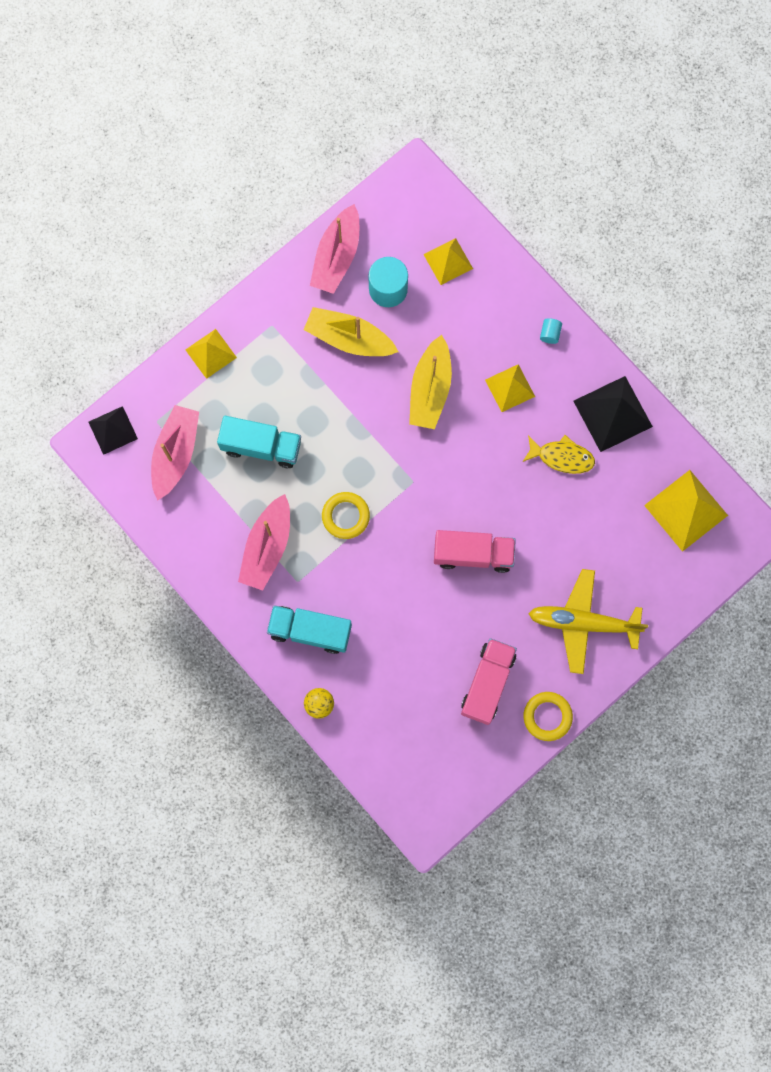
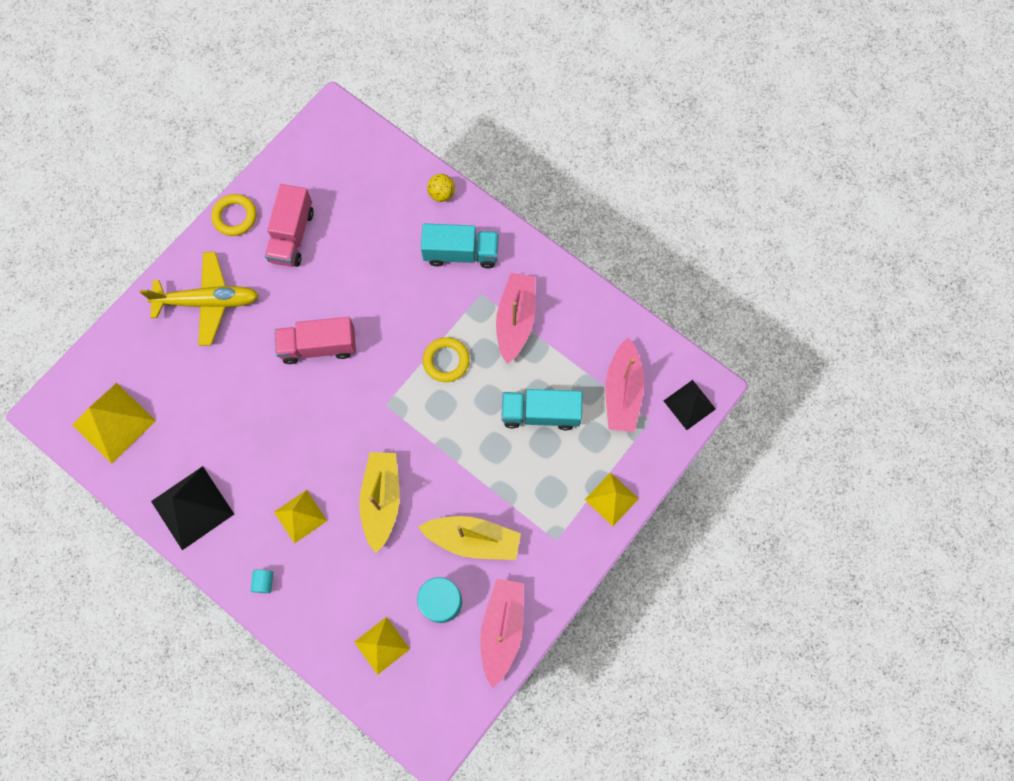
camera: 170 degrees right, 5 degrees down
(562, 457) = (241, 454): yellow fish -> none

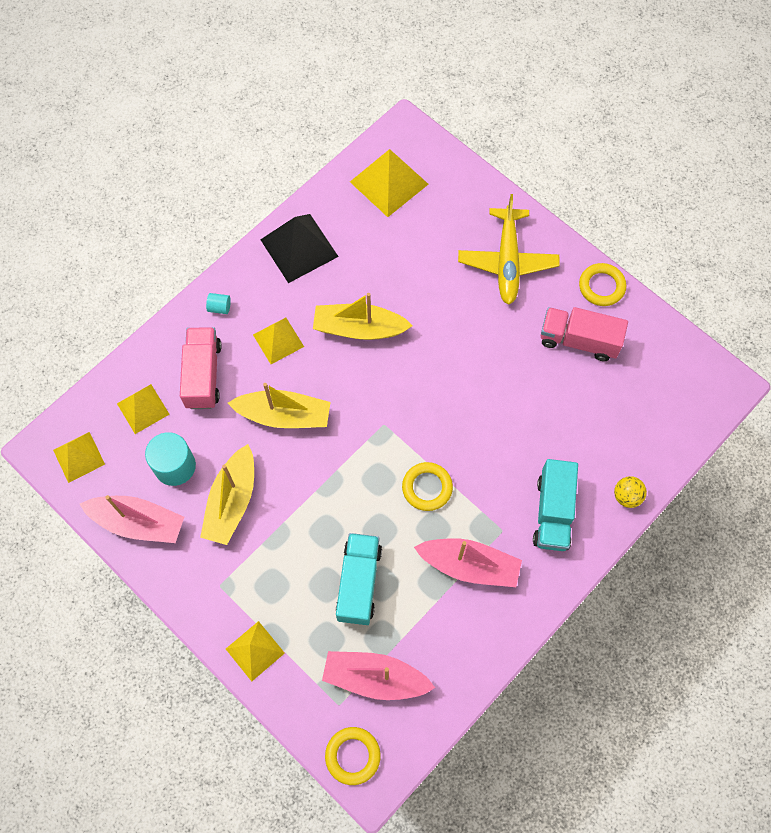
camera: 95 degrees right, 5 degrees down
(285, 437) = (359, 328): none -> yellow boat
(319, 346) = (452, 362): pink truck -> pink truck (203, 375)
(438, 704) = (79, 457): none -> yellow pyramid
(689, 404) = (353, 756): black pyramid -> yellow ring

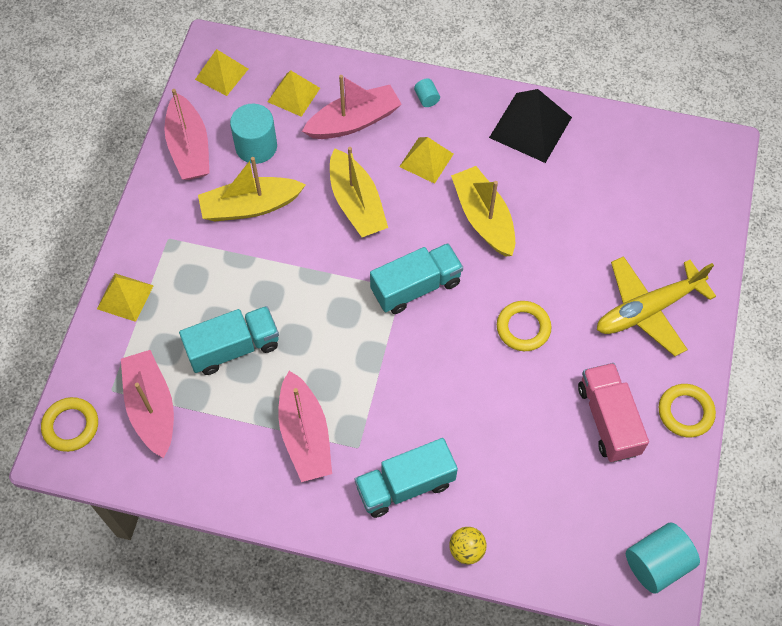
camera: 60 degrees right, 5 degrees down
(203, 375) = (354, 121): pink truck -> pink boat
(389, 183) = (654, 163): yellow pyramid -> none
(389, 412) = (416, 287): none -> turquoise truck
(427, 488) = (360, 358): yellow ring -> yellow ring (523, 328)
(703, 374) = (657, 563): none -> turquoise cylinder

